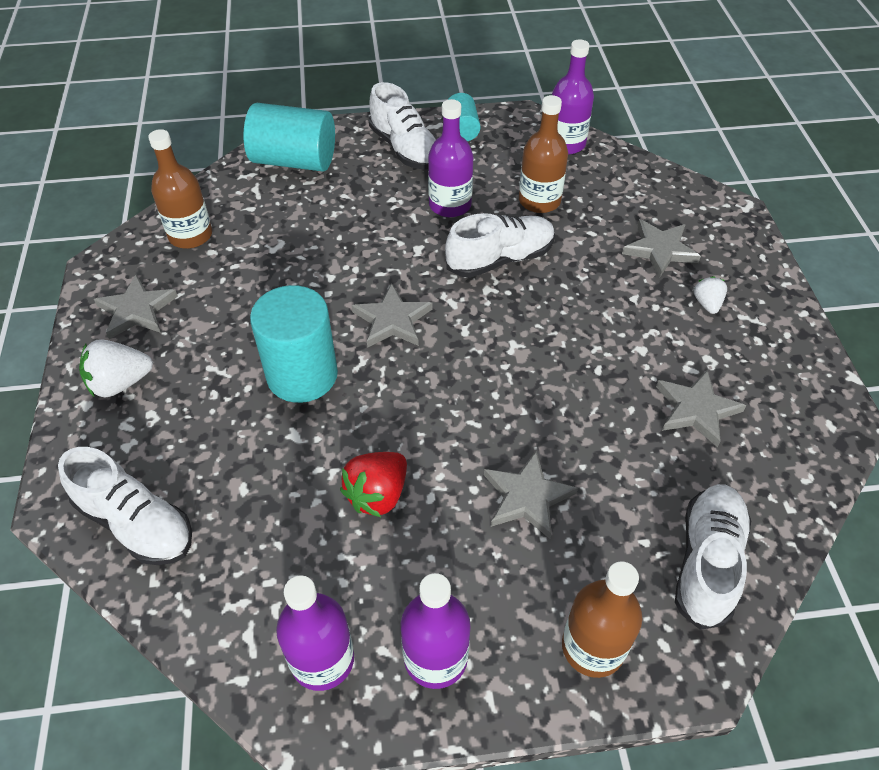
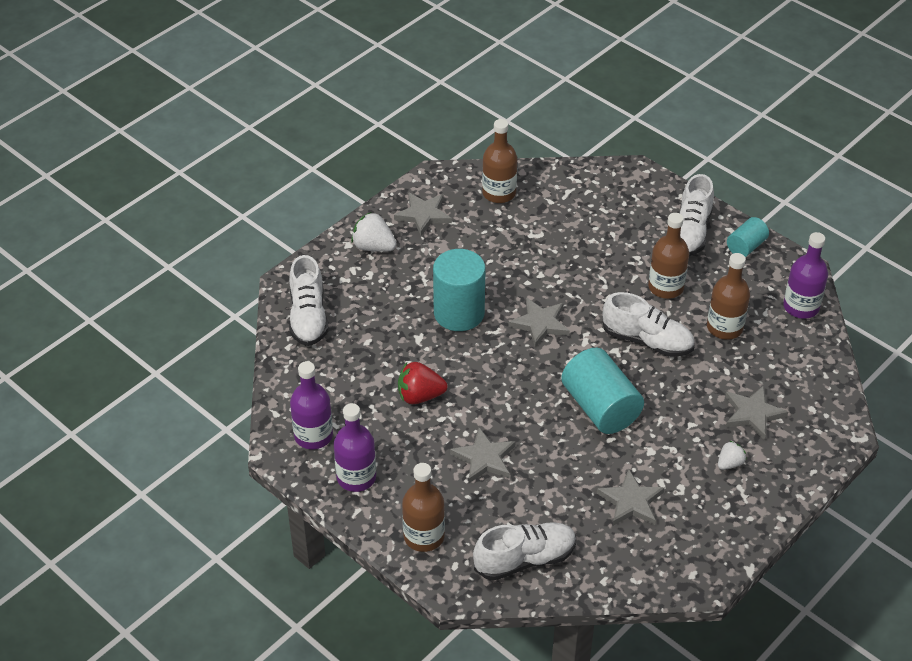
camera: 50 degrees right, 5 degrees down
(294, 161) = (613, 190): turquoise cylinder -> turquoise cylinder (600, 407)
(450, 205) = (665, 287): purple bottle -> brown bottle

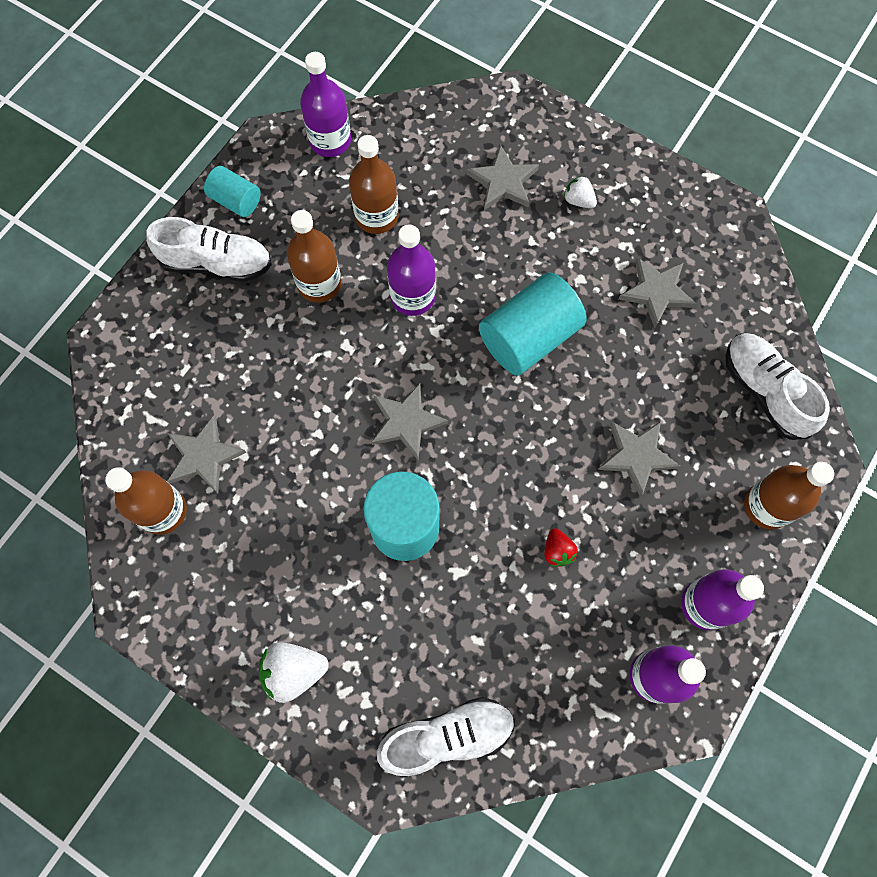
camera: 100 degrees left, 25 degrees up
(373, 247) = (294, 671): white strawberry -> white strawberry turned 60 degrees clockwise
(420, 396) = (557, 551): red strawberry -> red strawberry, size x0.60
(423, 215) = (219, 611): grey star -> grey star (204, 456)
(647, 341) = (413, 296): white shoe -> purple bottle

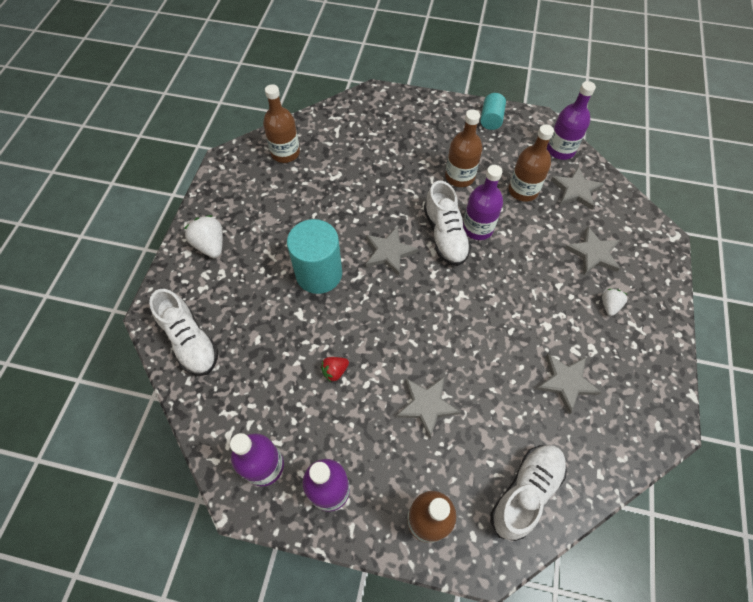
camera: 70 degrees right, 10 degrees down
(204, 456) = (324, 159): grey star -> grey star (575, 190)
(217, 263) = (446, 124): white shoe -> white shoe (445, 235)
(529, 337) = (484, 305): turquoise cylinder -> none

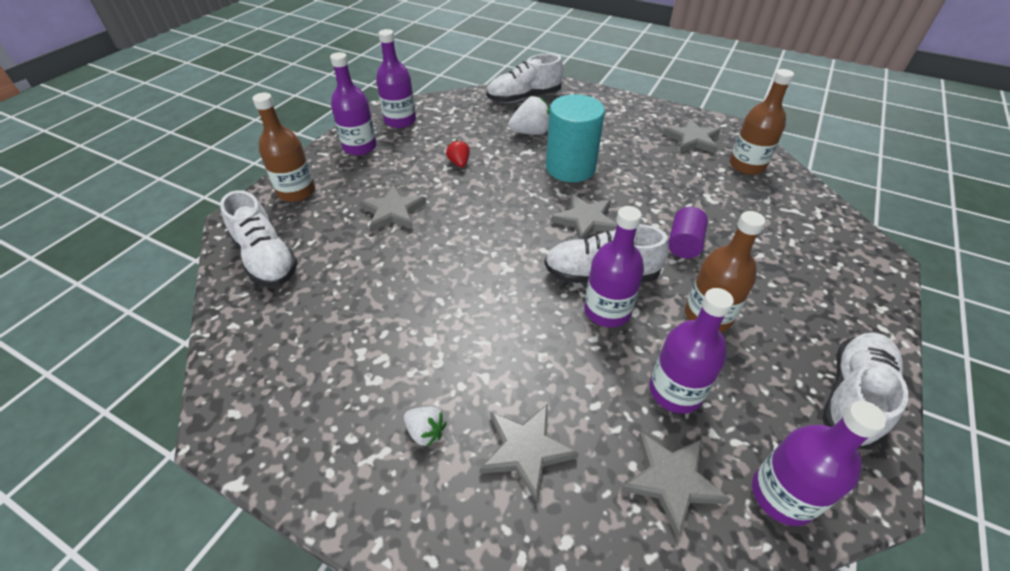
camera: 105 degrees right, 15 degrees down
(210, 245) = (621, 112): white strawberry -> white strawberry (531, 132)
(396, 190) = (684, 244): none -> purple cylinder
(491, 119) = (853, 397): turquoise cylinder -> white shoe
(523, 190) = (675, 391): brown bottle -> purple bottle
(566, 382) = (348, 332): grey star -> grey star (692, 139)

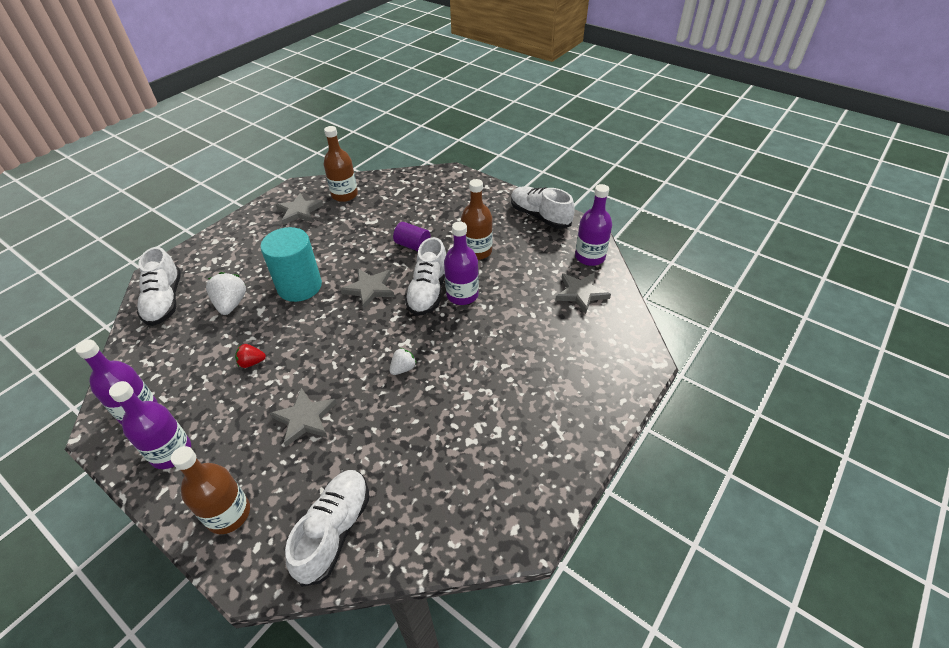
camera: 80 degrees left, 0 degrees up
(266, 259) = (334, 531): white shoe -> white shoe turned 45 degrees counterclockwise
(426, 432) = (543, 400): white strawberry -> white strawberry (403, 368)
(526, 450) = (560, 350): grey star -> none
(675, 391) = (528, 278): purple bottle -> none

